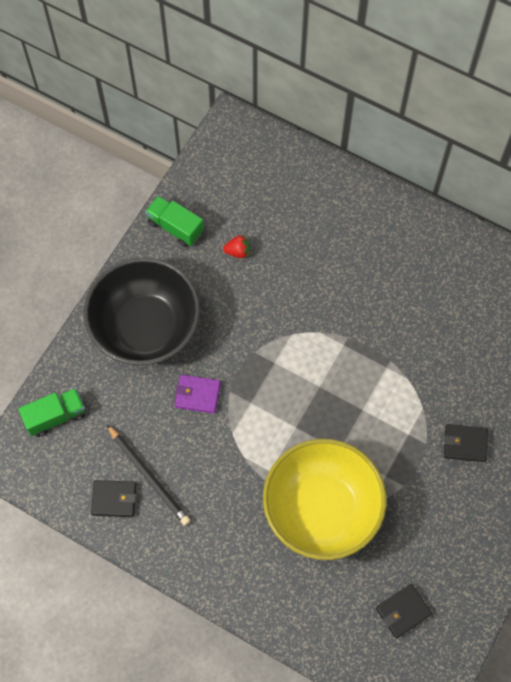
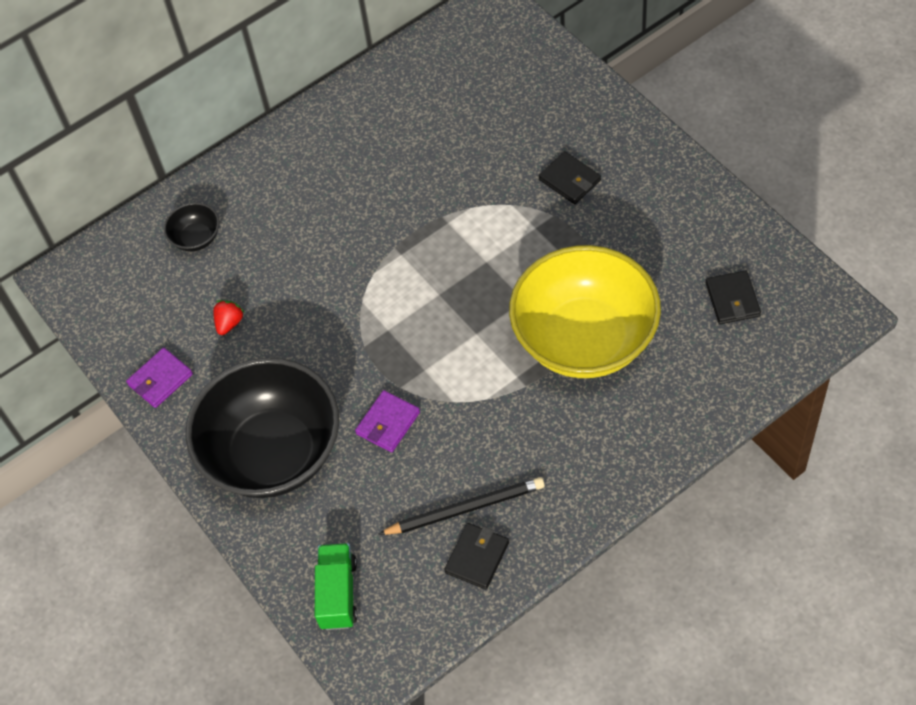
camera: 60 degrees left, 10 degrees down
(175, 227) = (160, 379): green truck -> purple wallet
(299, 196) = (196, 238): none -> black bowl
(465, 444) = (569, 180): black wallet -> black wallet turned 75 degrees counterclockwise

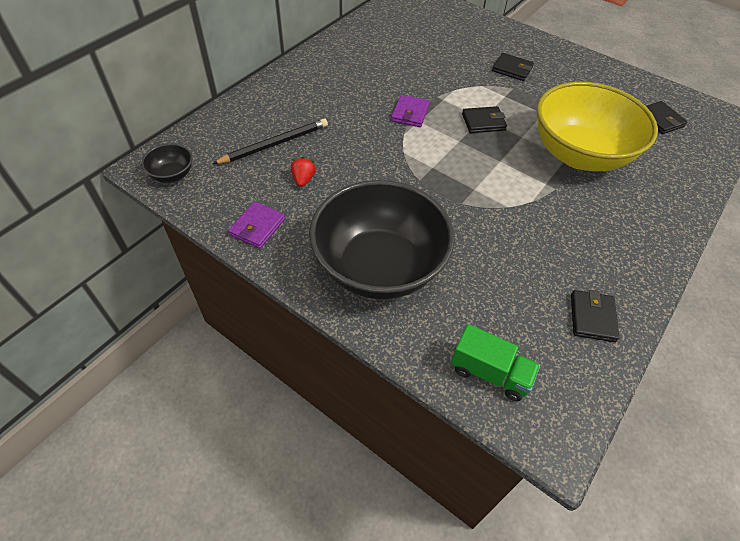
camera: 25 degrees left, 5 degrees down
(196, 238) = (255, 129): black bowl -> black bowl (172, 175)
(338, 594) = (490, 373): green truck -> green truck turned 135 degrees clockwise
(388, 423) = (464, 229): purple wallet -> purple wallet (410, 113)
(465, 508) = (561, 281): black pencil -> black pencil (275, 144)
(484, 268) = (483, 122): none -> black wallet

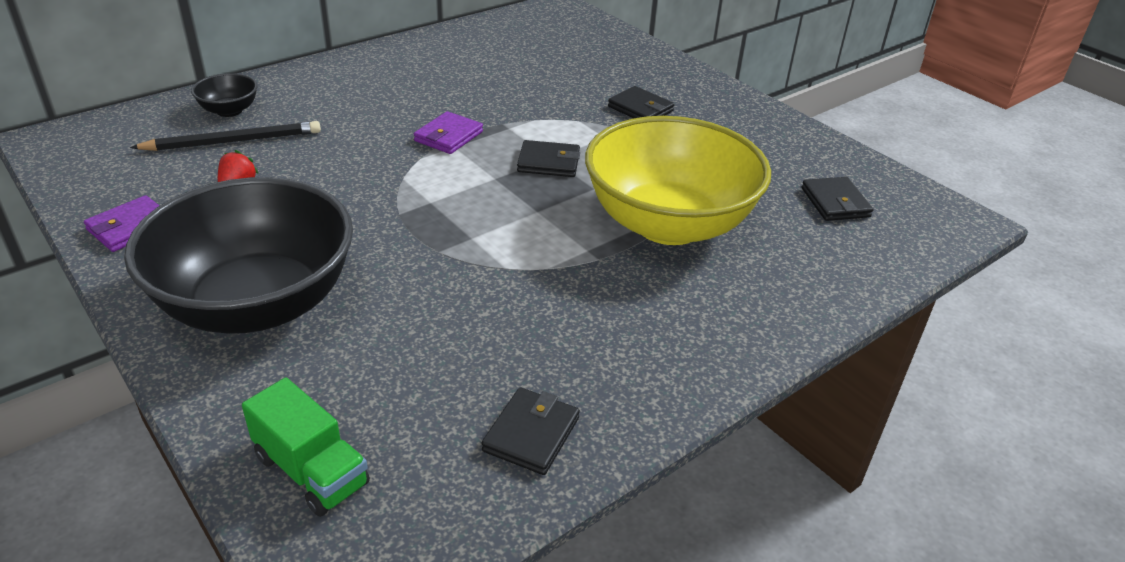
camera: 15 degrees right, 15 degrees down
(172, 175) = (73, 152): black bowl -> black bowl (229, 111)

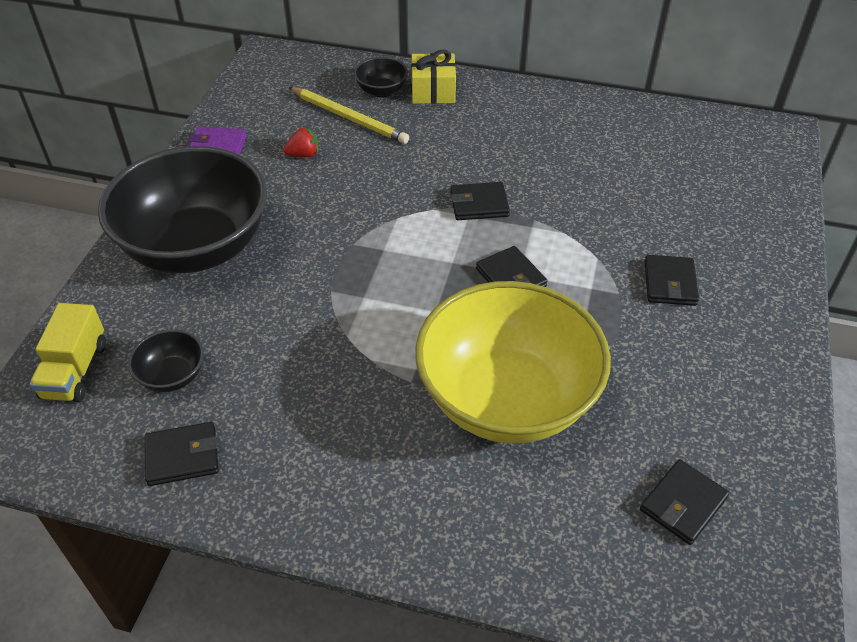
camera: 55 degrees right, 10 degrees up
(233, 141) = (349, 118): black pencil -> yellow pencil
(279, 90) = (433, 91): none -> yellow gift
(311, 471) = (75, 370): green truck -> yellow truck
(416, 397) = (172, 376): none -> black bowl
(448, 136) = (479, 204): purple wallet -> black wallet

